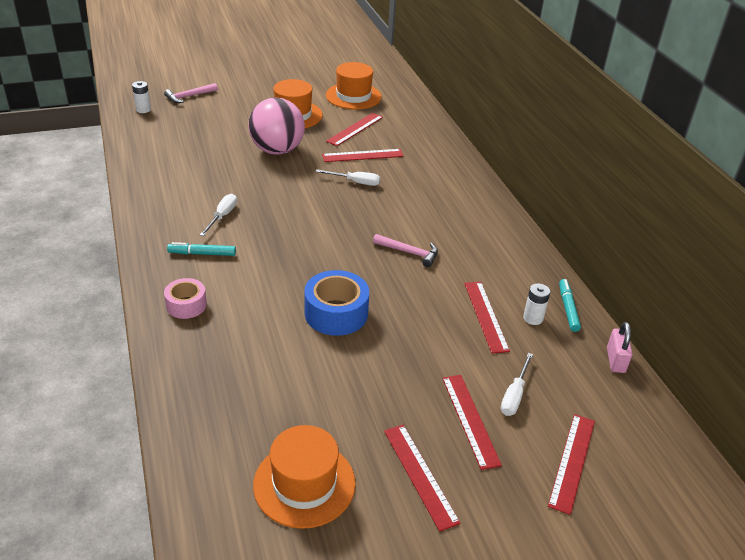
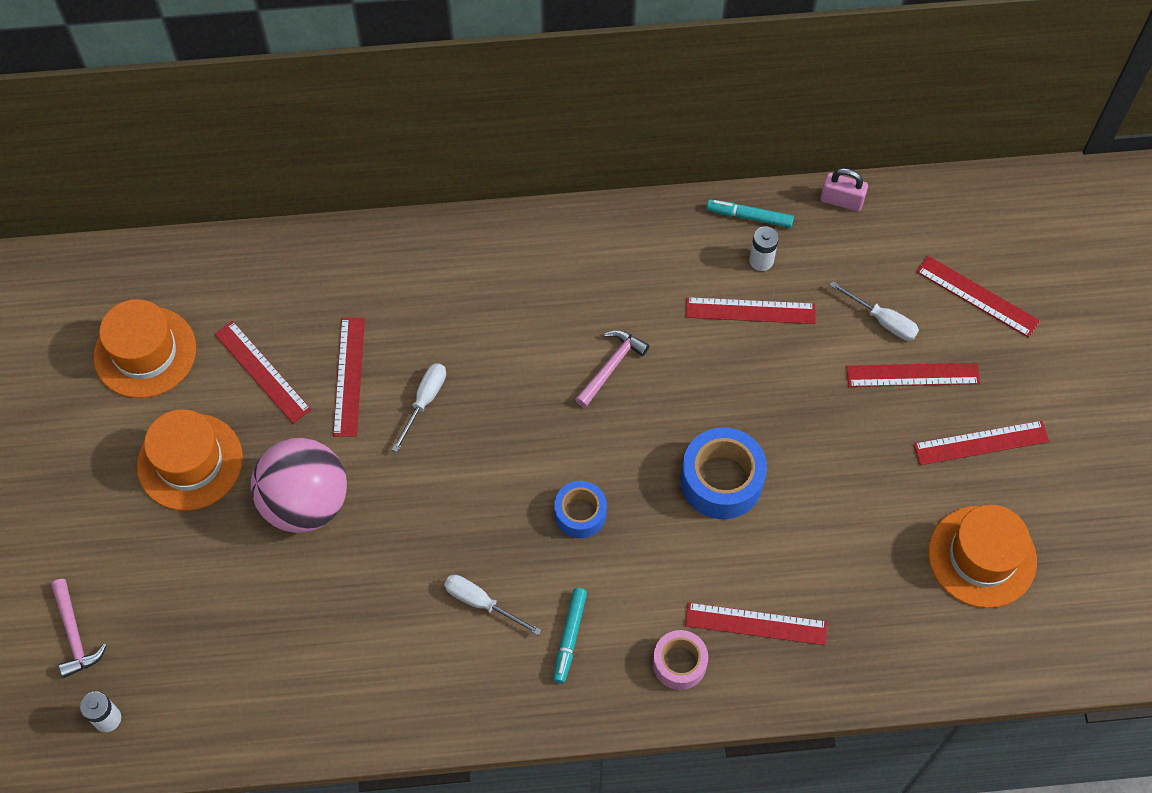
camera: 75 degrees left, 25 degrees up
(221, 341) = (756, 624): none -> red ruler
(293, 249) = (580, 514): none -> blue tape

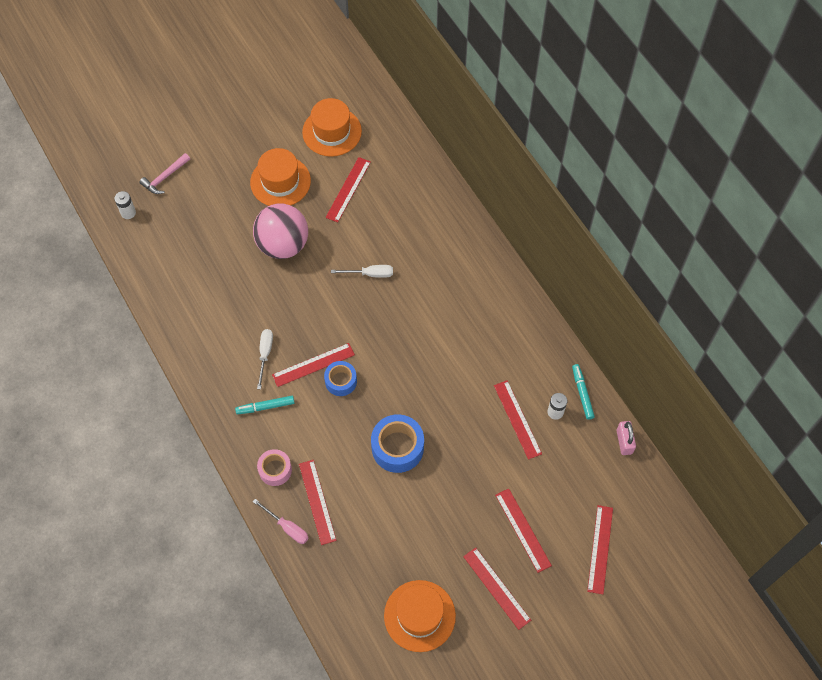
camera: 65 degrees right, 0 degrees up
(349, 376) = (366, 231): red ruler -> red ruler (313, 365)
(611, 367) = (440, 359): pink hammer -> none
(778, 682) = (287, 527): none -> pink screwdriver
(882, 320) = (551, 498): white screwdriver -> none

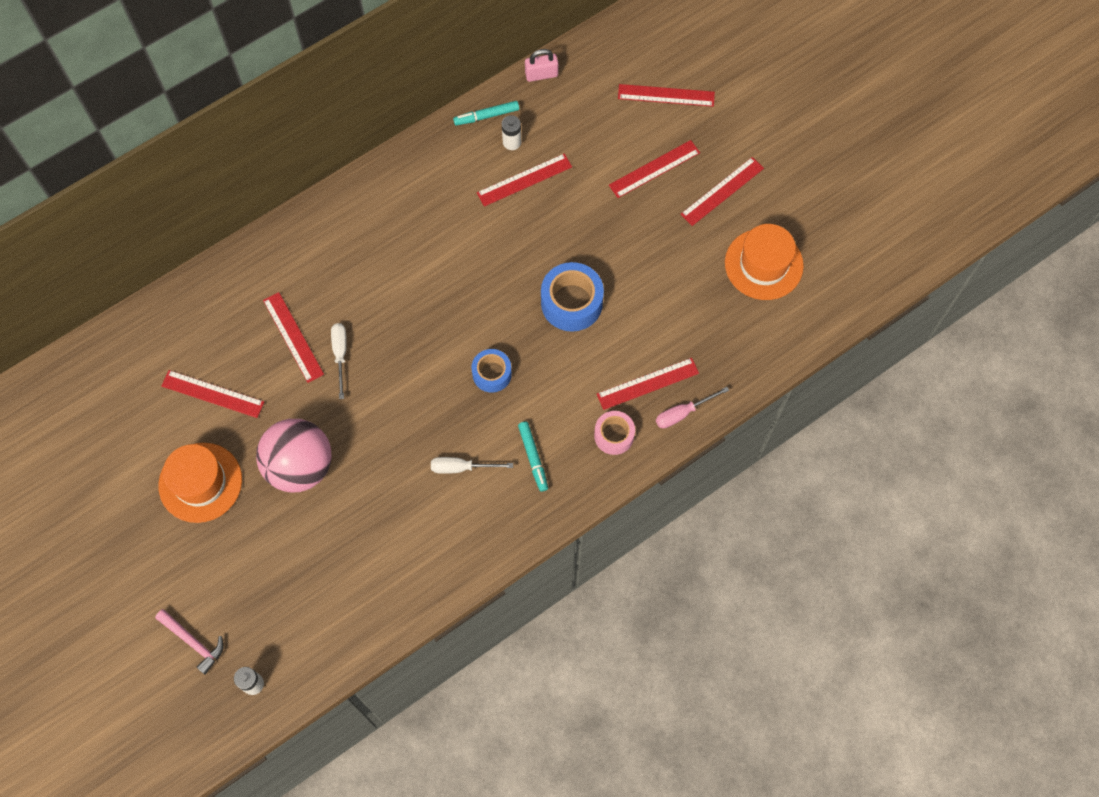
camera: 95 degrees left, 5 degrees up
(287, 527) = (683, 413): pink screwdriver -> pink screwdriver turned 150 degrees counterclockwise
(313, 365) = (472, 408): red ruler -> red ruler (293, 337)
(332, 132) = (118, 425): orange hat -> none

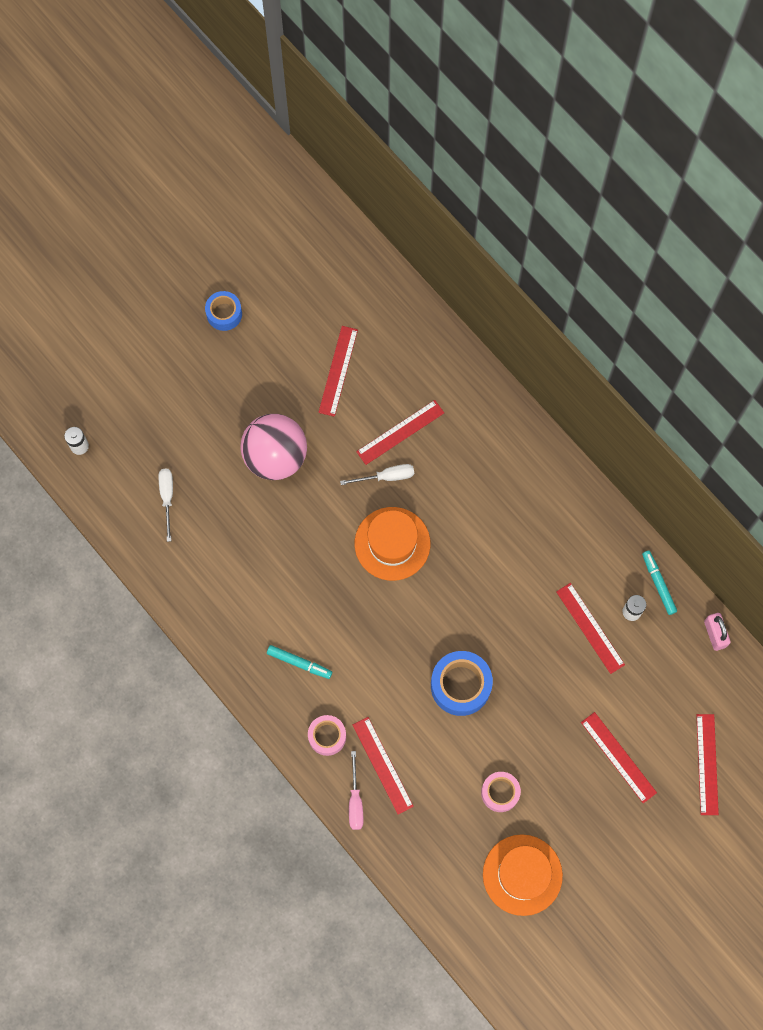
camera: 85 degrees right, 5 degrees up
(193, 642) = (112, 391): pink hammer -> none
(200, 482) = (254, 374): orange hat -> orange hat (392, 543)
(461, 467) = (285, 599): white screwdriver -> white screwdriver (167, 498)
(492, 374) = (379, 617): blue tape -> blue tape (224, 314)
(533, 457) = (299, 663): turquoise marker -> turquoise marker turned 135 degrees counterclockwise
(682, 276) = (500, 793): none -> pink tape
(683, 413) = (355, 801): pink screwdriver -> pink screwdriver turned 150 degrees counterclockwise
(722, 191) = (601, 828): red ruler -> none

